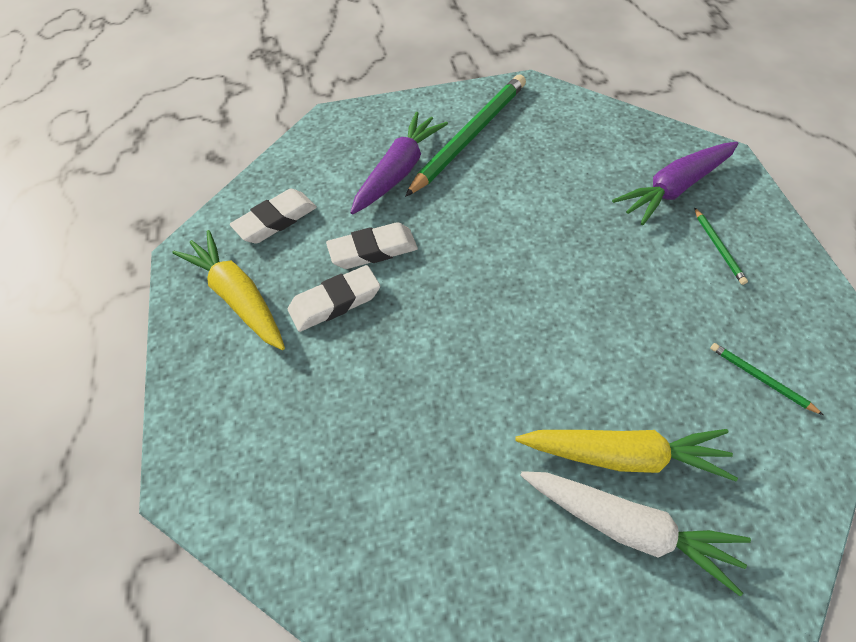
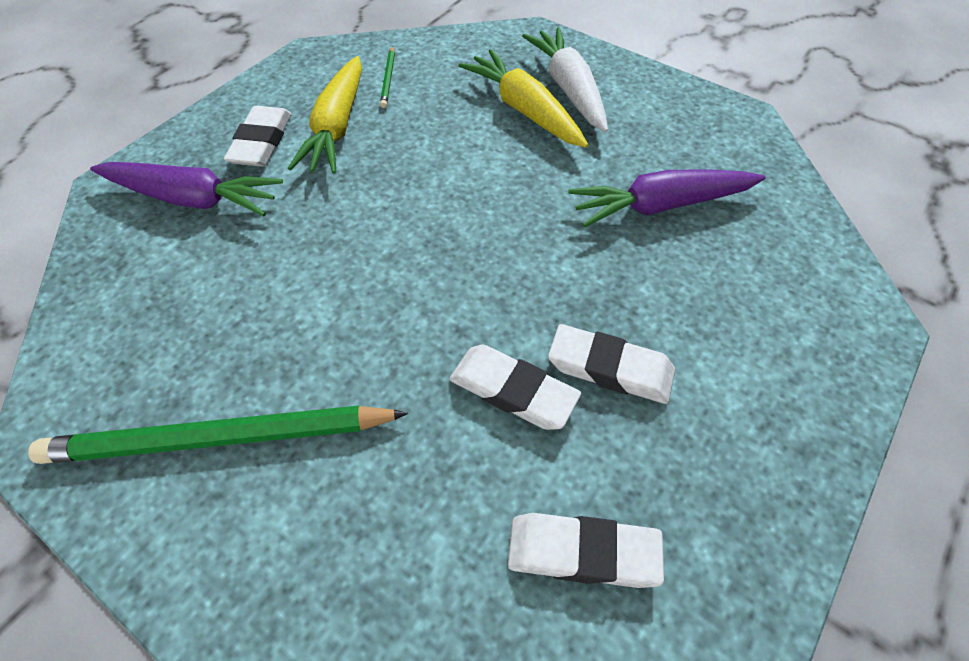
camera: 135 degrees left, 0 degrees up
(237, 297) = (715, 473): yellow carrot -> yellow carrot (337, 127)
(399, 171) = (359, 473): purple carrot -> purple carrot (660, 206)
(718, 247) = (261, 142): green pencil -> white eraser

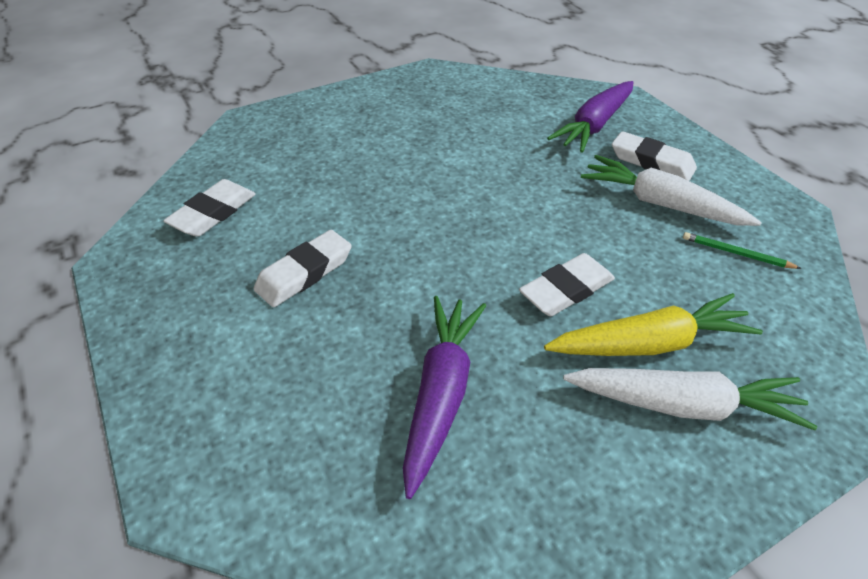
camera: 115 degrees right, 10 degrees down
(220, 439) = (392, 114): green pencil -> none
(337, 127) = (660, 204): yellow carrot -> white carrot
(513, 391) = (329, 220): white eraser -> white eraser (566, 290)

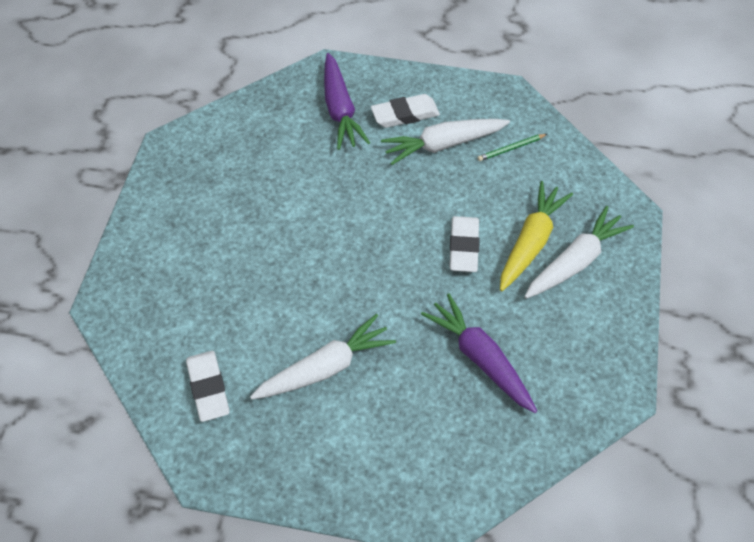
camera: 50 degrees left, 10 degrees up
(304, 273) = (325, 368): white eraser -> white carrot

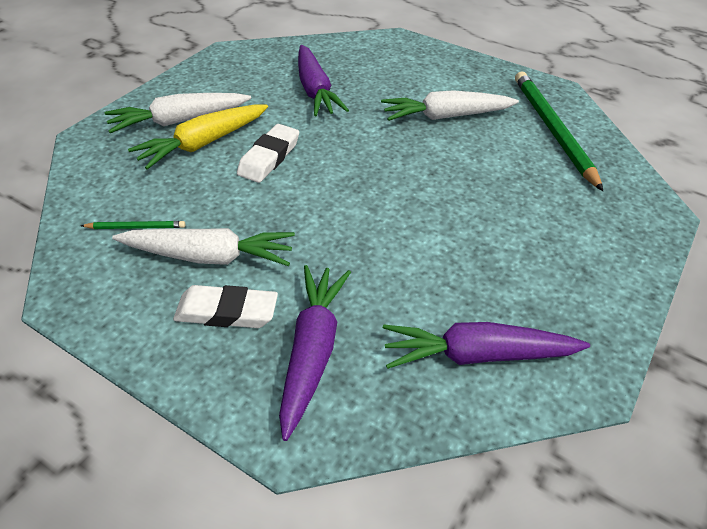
camera: 160 degrees left, 10 degrees down
(208, 388) = (552, 130): white eraser -> green pencil
(240, 138) = (477, 355): none -> purple carrot

